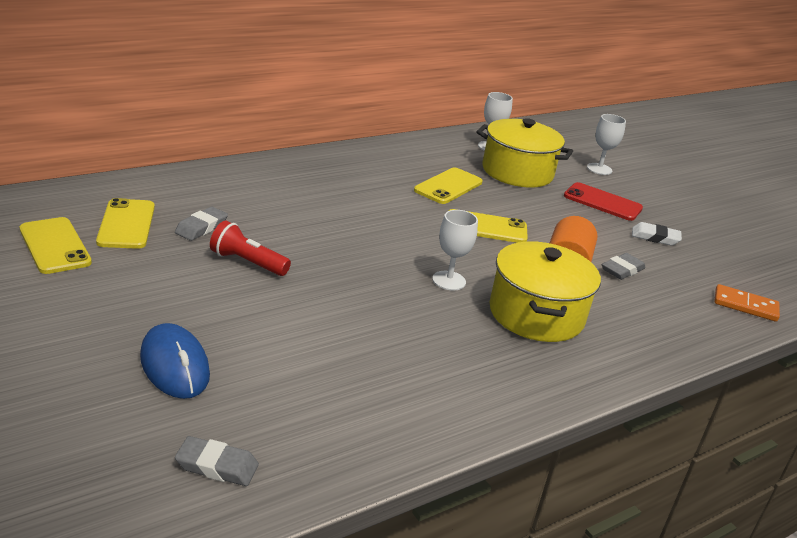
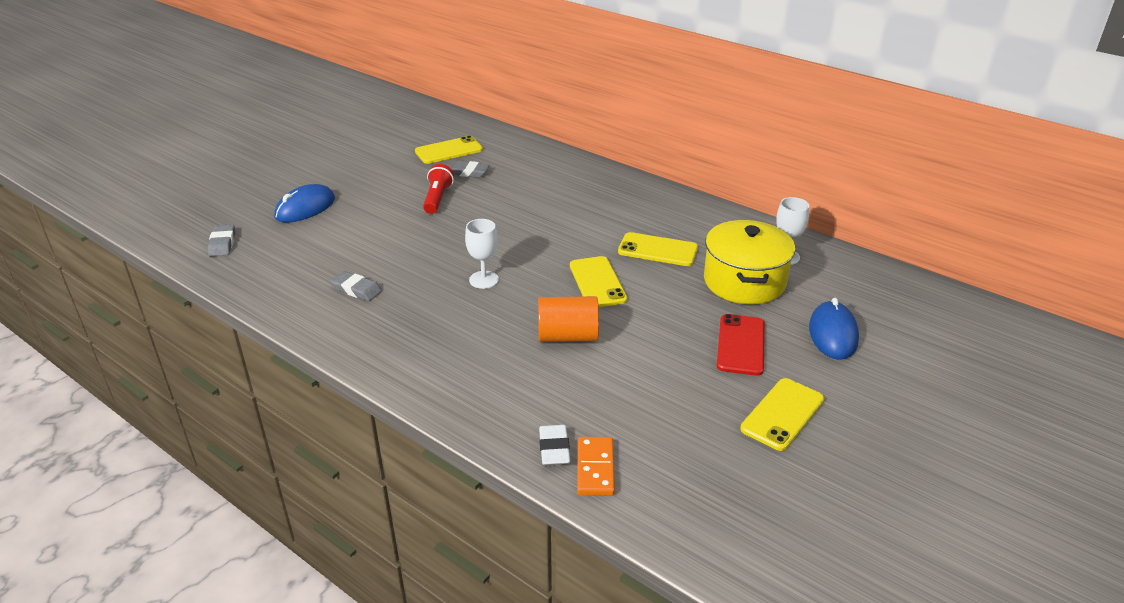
camera: 75 degrees right, 5 degrees up
(54, 246) = (404, 141): yellow phone -> yellow phone (782, 414)
(536, 314) = (465, 330): yellow pot -> none
(599, 169) = (833, 334): white goblet -> blue mouse
(622, 270) = (593, 372): grey eraser -> grey eraser (356, 289)
(655, 237) = (694, 390): white eraser -> white eraser (554, 448)

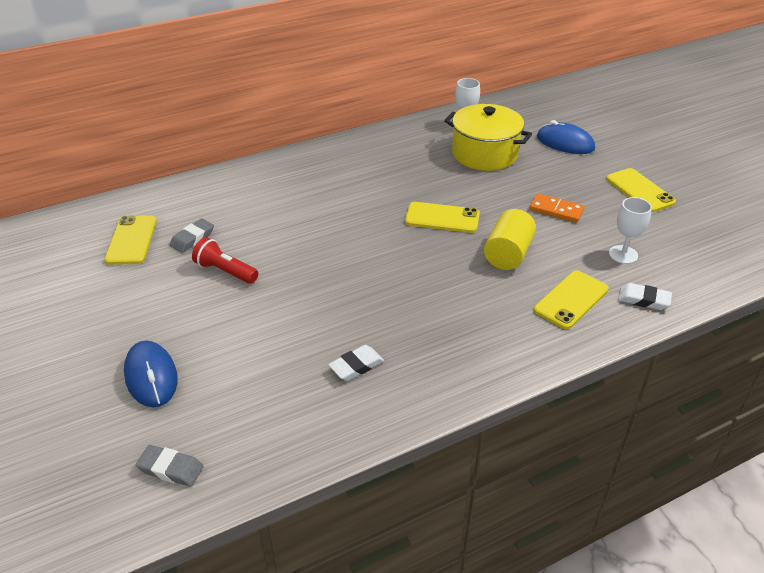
camera: 65 degrees left, 5 degrees up
(356, 289) = (356, 366): grey eraser -> white eraser
(484, 280) = (396, 278): white goblet -> white goblet (623, 254)
(568, 336) = (508, 254): orange cylinder -> yellow cylinder
(595, 468) = (671, 286): orange domino -> orange domino (556, 210)
(658, 250) = (416, 176): yellow phone -> yellow phone (571, 300)
(741, 345) = (559, 181): red phone -> none

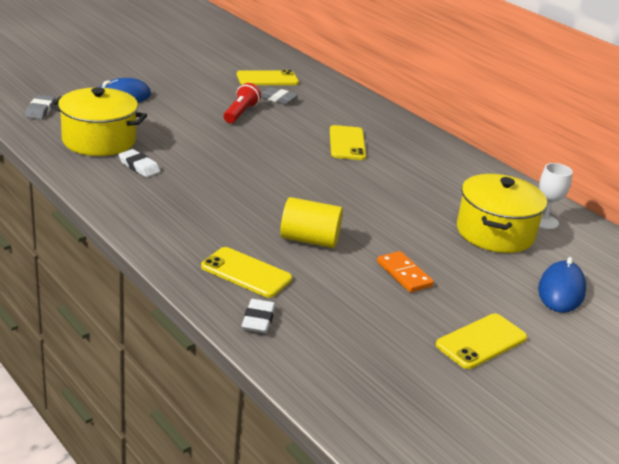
camera: 75 degrees right, 10 degrees down
(281, 402) = (99, 140): none -> yellow pot
(442, 218) = (356, 205): yellow phone -> yellow phone (347, 143)
(556, 210) = (404, 274): orange domino -> orange domino turned 45 degrees counterclockwise
(623, 254) = (336, 314): white goblet -> none

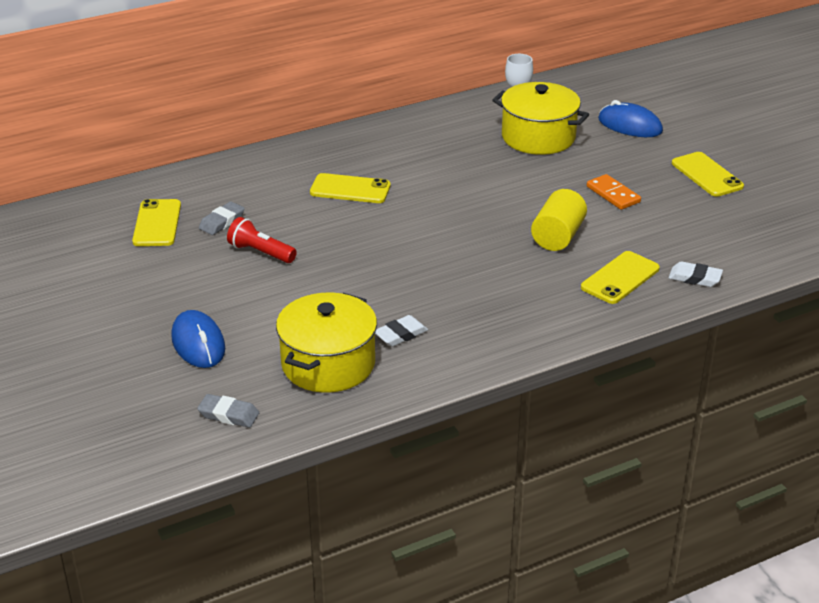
camera: 75 degrees left, 5 degrees up
(404, 274) = (613, 194): orange domino -> orange domino turned 75 degrees clockwise

